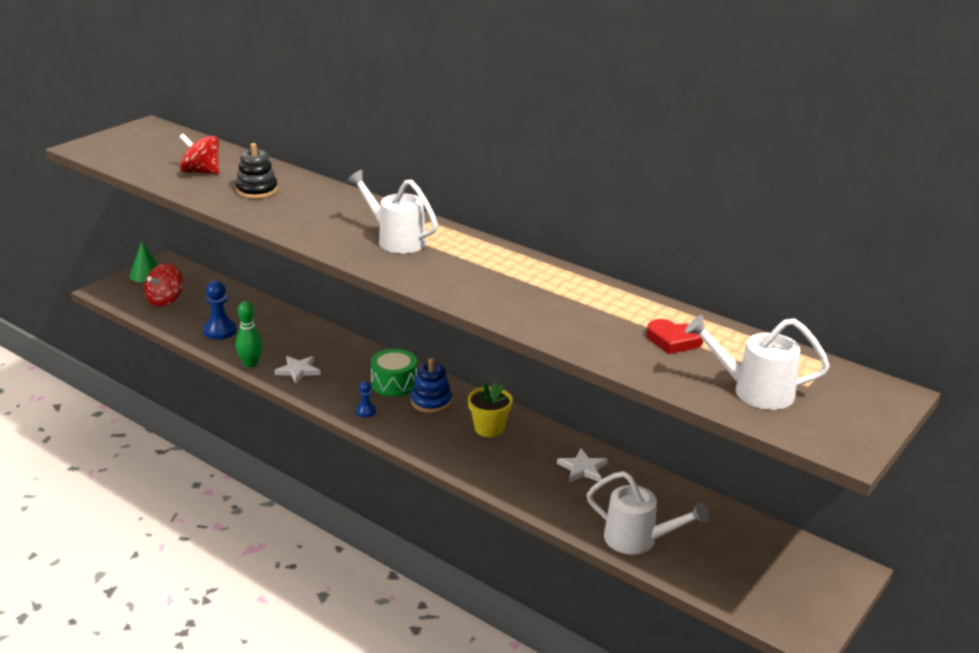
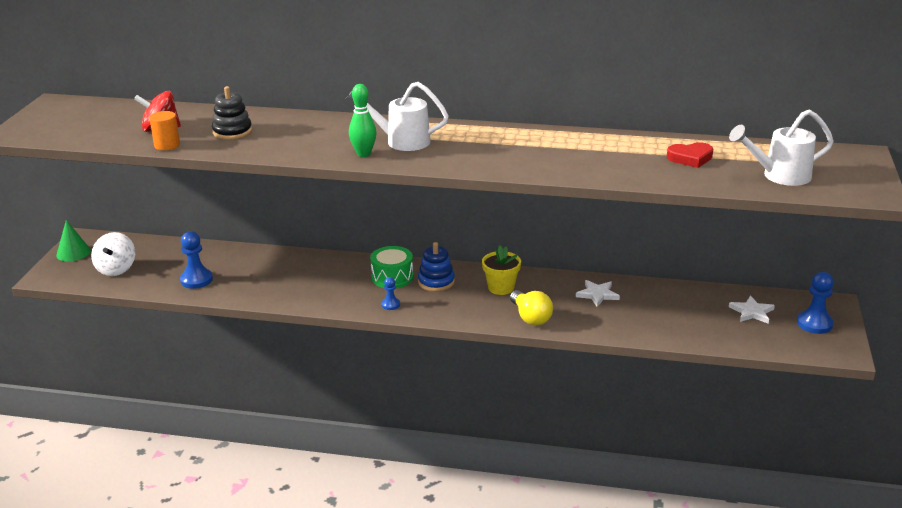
camera: 25 degrees left, 0 degrees up
(165, 300) = (116, 269): red spinning top -> white spinning top
(188, 189) = (167, 145): none -> orange cylinder
(250, 364) = (253, 298): green bowling pin -> green bowling pin (363, 154)
(298, 370) = (301, 291): white star -> white star (752, 312)
(488, 470) = (530, 317): none -> yellow light bulb
(638, 540) = (682, 330): white watering can -> none
(802, 587) = (814, 324): none -> blue pawn

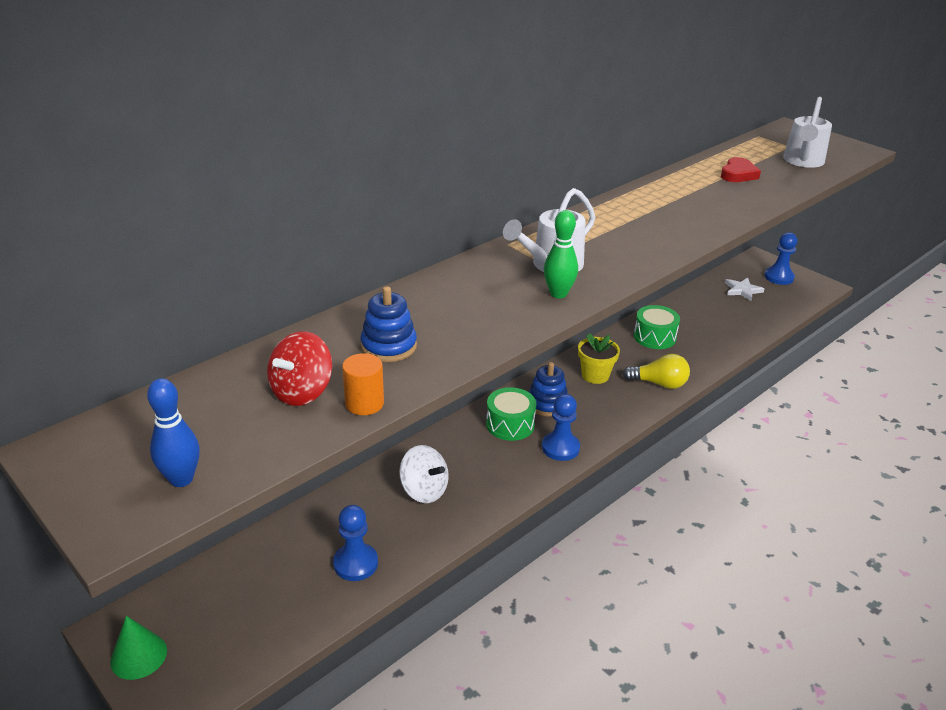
camera: 55 degrees left, 5 degrees up
(59, 132) = (181, 479): none -> blue bowling pin
(116, 269) = (240, 627): white spinning top -> white spinning top (424, 490)
(232, 132) = (389, 346): black stacking toy -> blue stacking toy
(390, 305) = (560, 448): blue pawn -> blue pawn, size x1.79
(597, 294) = (654, 337): white star -> green drum

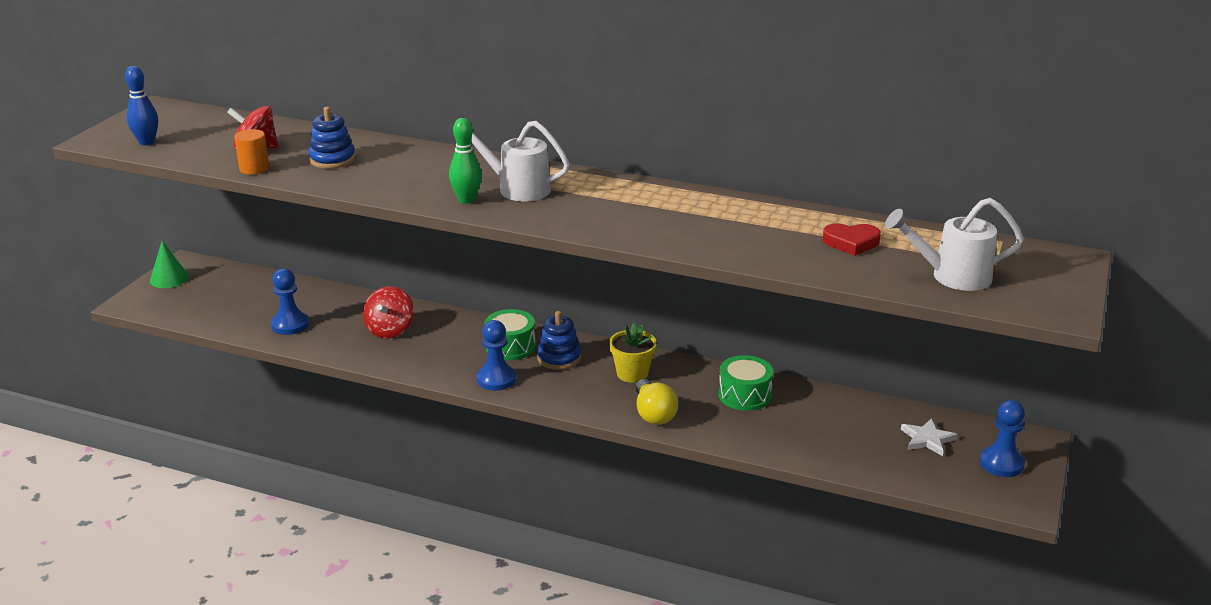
camera: 65 degrees right, 5 degrees down
(424, 490) = (390, 330): white spinning top -> red spinning top

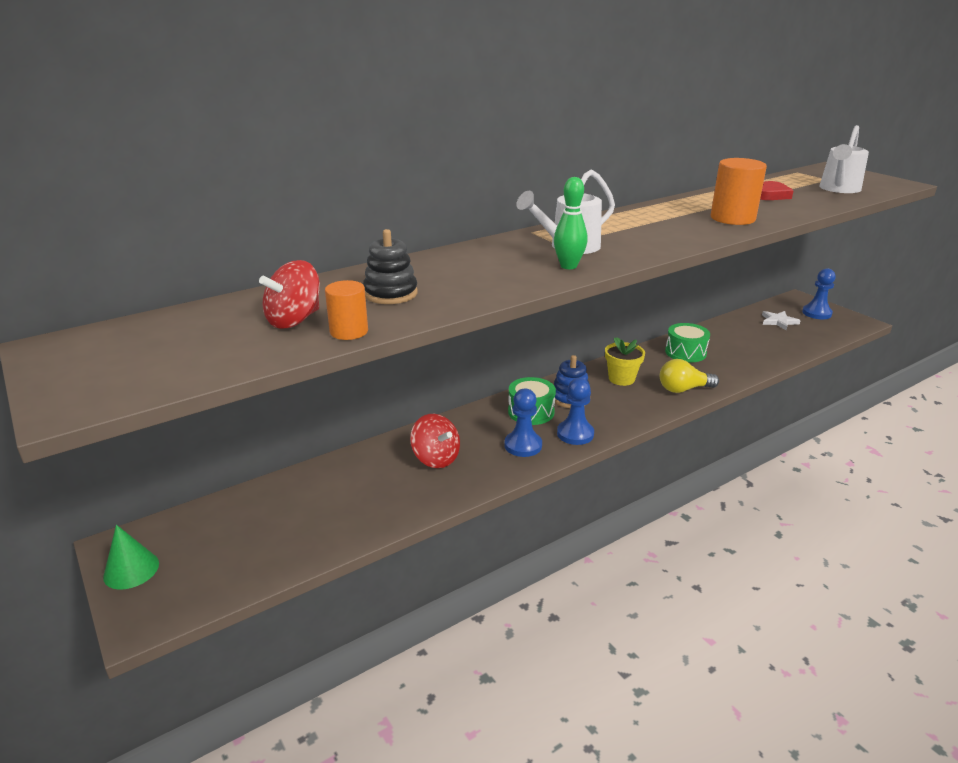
camera: 55 degrees left, 0 degrees up
(147, 142) = (150, 374): blue bowling pin -> none
(290, 325) = (354, 512): blue pawn -> blue pawn (523, 445)
(332, 159) = (390, 293): blue stacking toy -> black stacking toy
(653, 414) = (683, 389): yellow light bulb -> yellow light bulb turned 150 degrees clockwise
(717, 238) = (732, 218): none -> orange cylinder

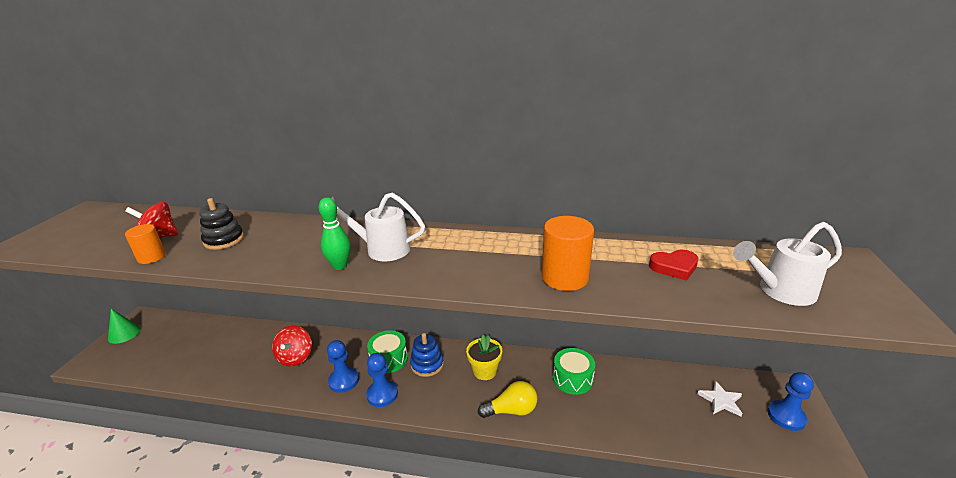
camera: 45 degrees right, 0 degrees up
(683, 389) = (512, 410): yellow light bulb -> yellow light bulb turned 135 degrees clockwise

